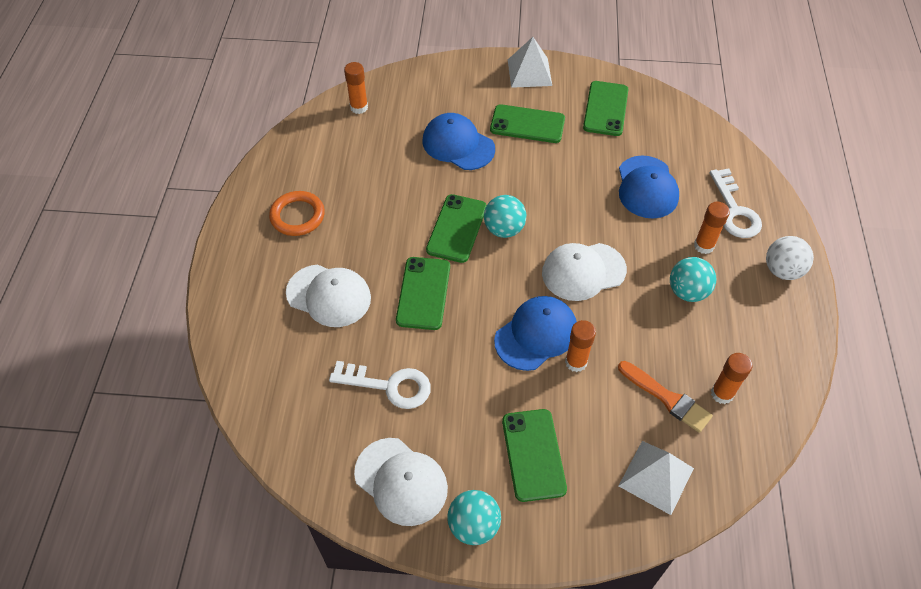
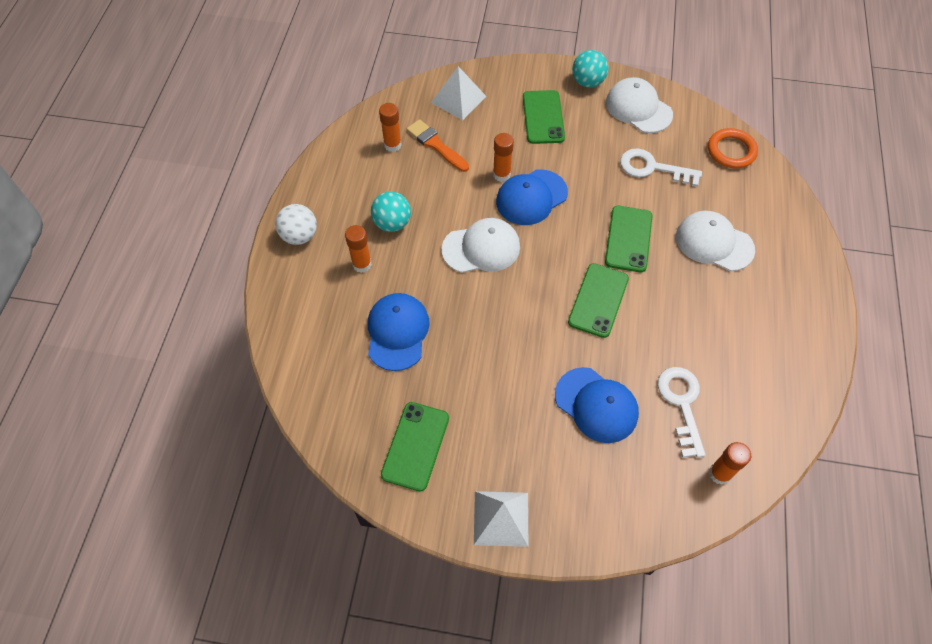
camera: 175 degrees left, 5 degrees up
(297, 216) = (761, 326): orange ring -> orange ring (731, 151)
(504, 229) = (551, 296): turquoise ball -> none
(527, 124) = (513, 429): green phone -> none
(734, 210) = (317, 299): white key -> white key (681, 404)

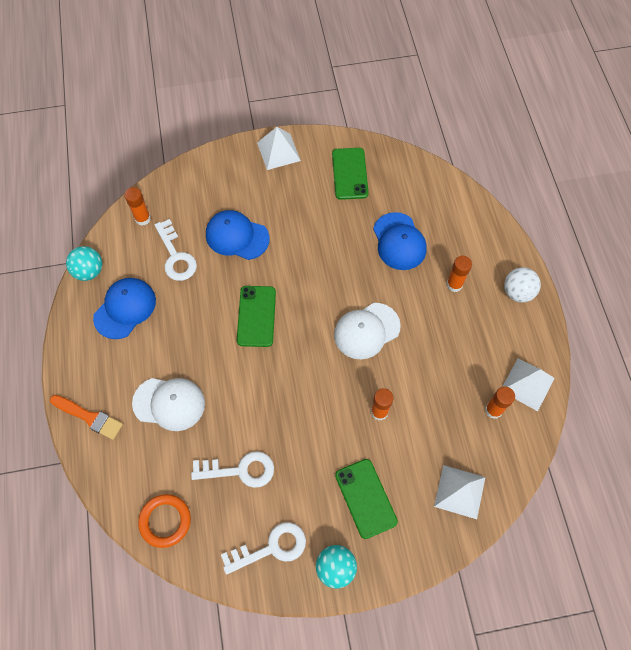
camera: 160 degrees right, 5 degrees up
(347, 155) = (527, 384): none -> white pyramid
(392, 223) = (450, 329): turquoise ball -> turquoise ball (89, 271)
(436, 145) = (454, 424): orange brush -> orange brush (89, 417)
(531, 197) = (343, 396): blue cap -> blue cap (125, 309)
(628, 239) = (245, 382): green phone -> none
(638, 108) = (271, 547): white cap -> white key

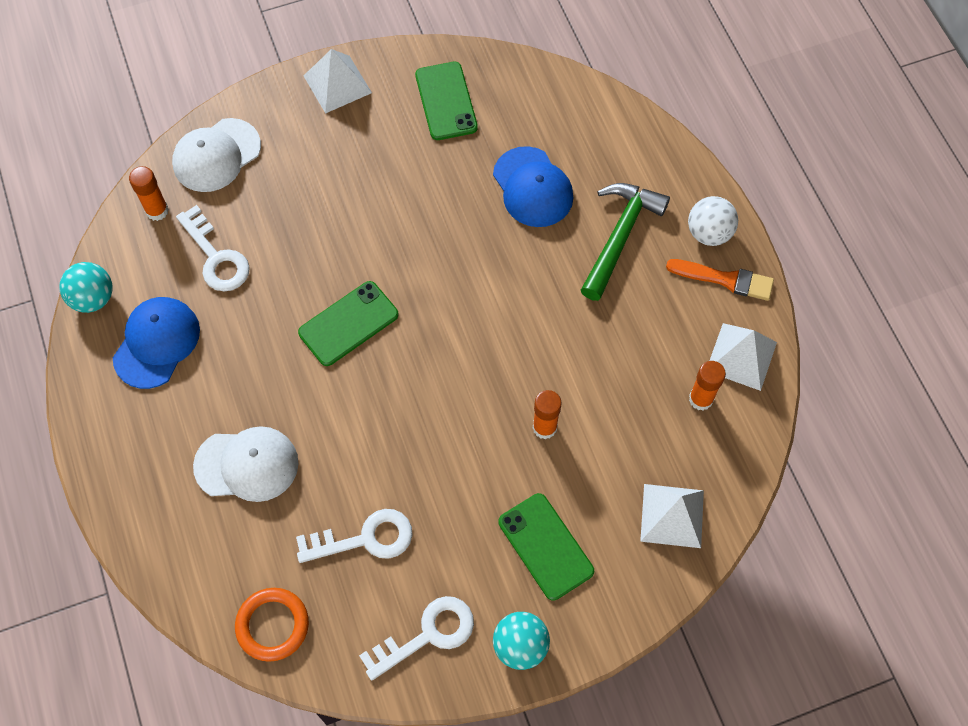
camera: 10 degrees left, 0 degrees up
(89, 417) = (135, 503): orange brush -> orange brush (725, 279)
(237, 236) = (299, 215): blue cap -> none
(256, 316) = (348, 323): green phone -> green phone turned 60 degrees clockwise
(366, 331) = (508, 319): white cap -> white cap (216, 155)
(454, 285) = (620, 236): orange glue stick -> green hammer

